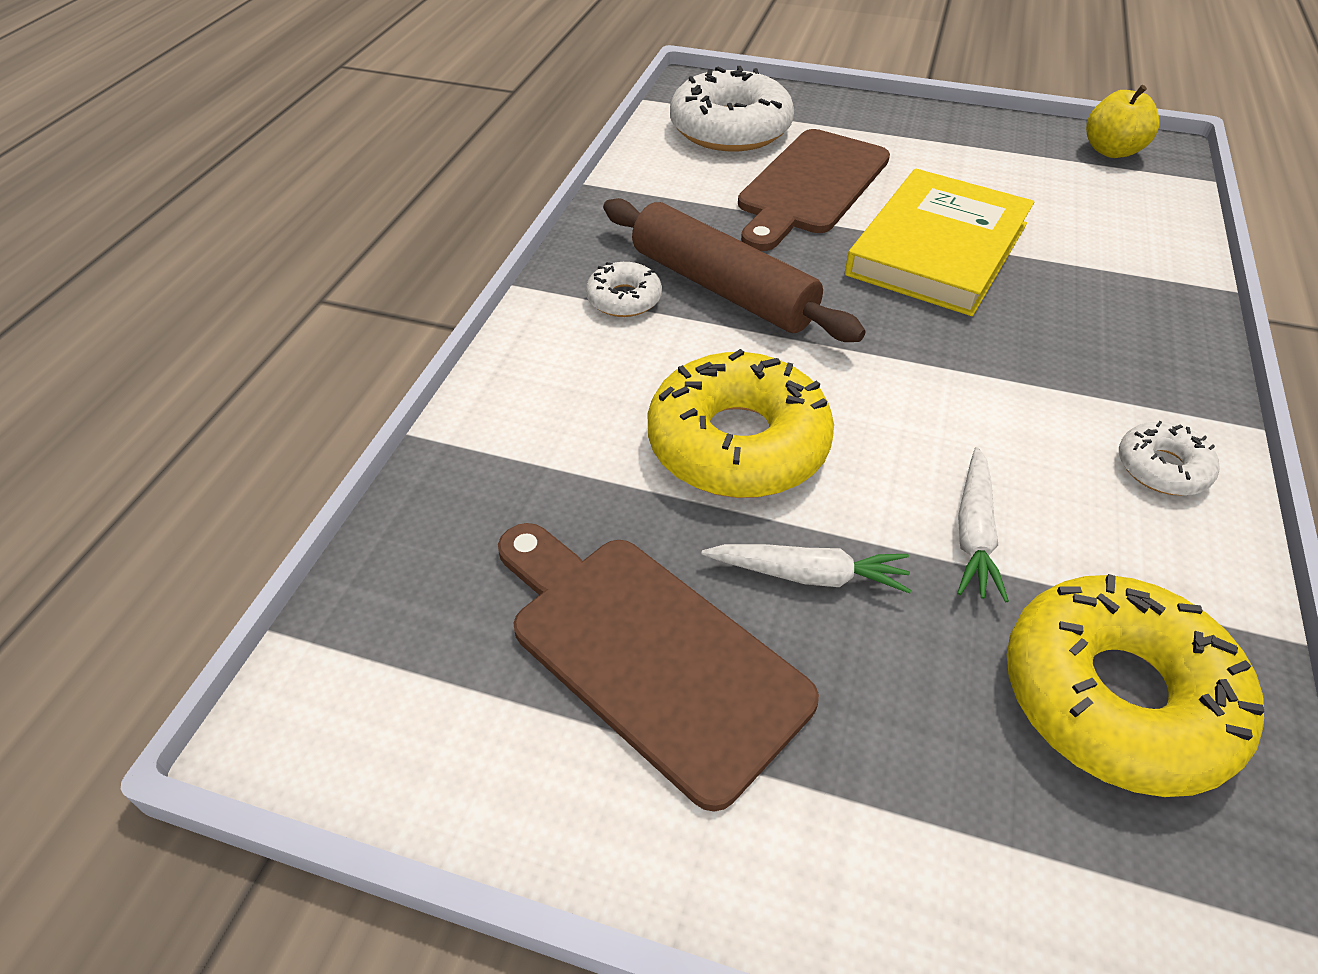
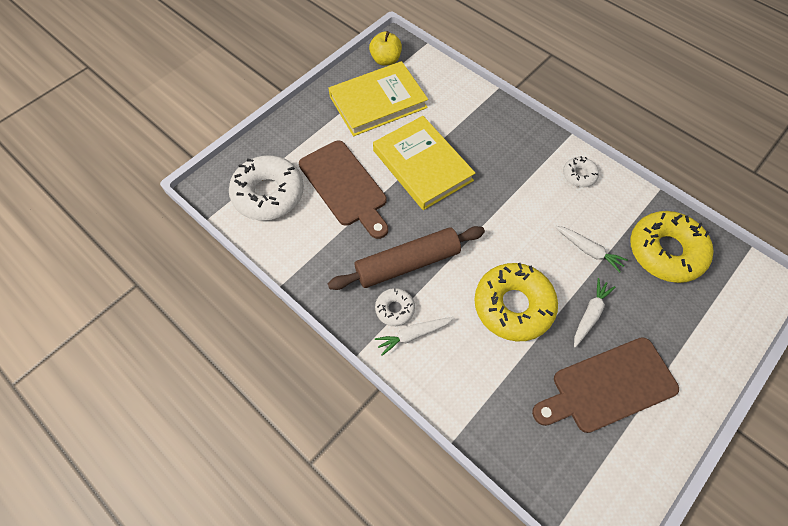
camera: 65 degrees left, 15 degrees up
(590, 333) = (414, 335): none -> white carrot
(1013, 169) = (378, 102): none -> yellow book

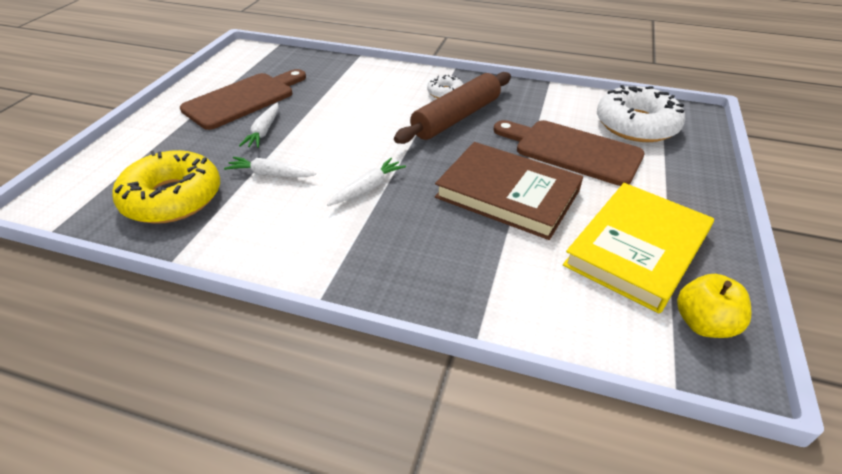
camera: 155 degrees right, 20 degrees down
(414, 335) = (419, 85): white carrot -> white carrot (367, 188)
(422, 165) = (507, 194): yellow book -> brown book
(513, 306) = (341, 118): yellow donut -> none
(579, 175) = (293, 246): white donut -> none

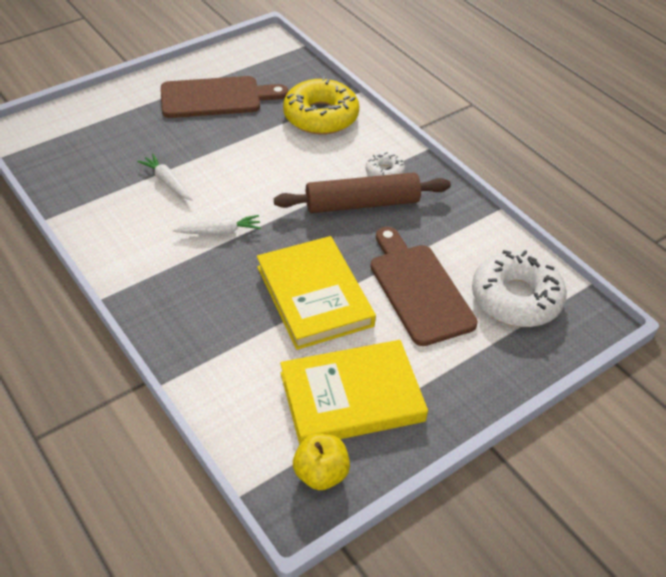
camera: 35 degrees right, 5 degrees up
(172, 198) = (90, 168): yellow donut -> yellow donut (321, 116)
(264, 131) = (201, 138): white carrot -> none
(507, 194) = (314, 296): brown book -> yellow book

